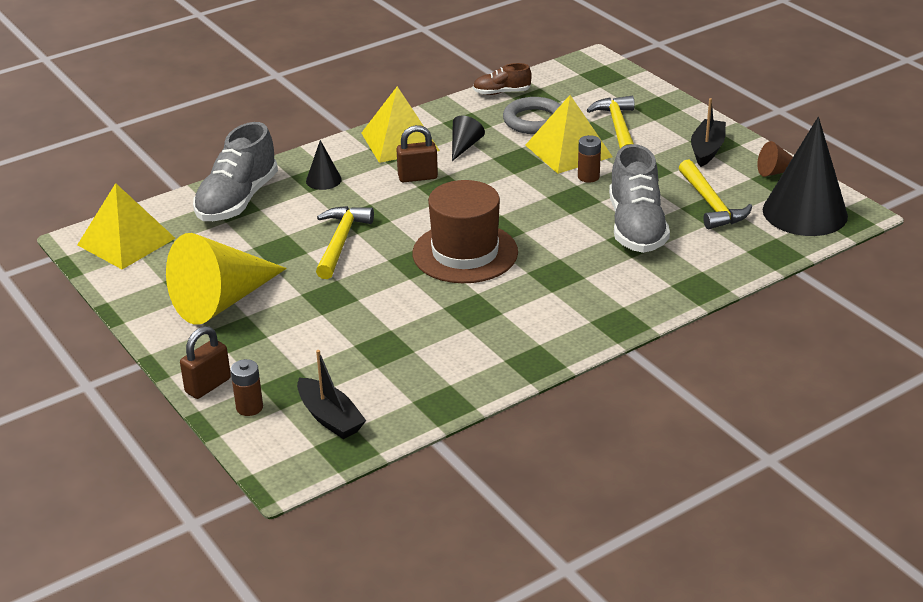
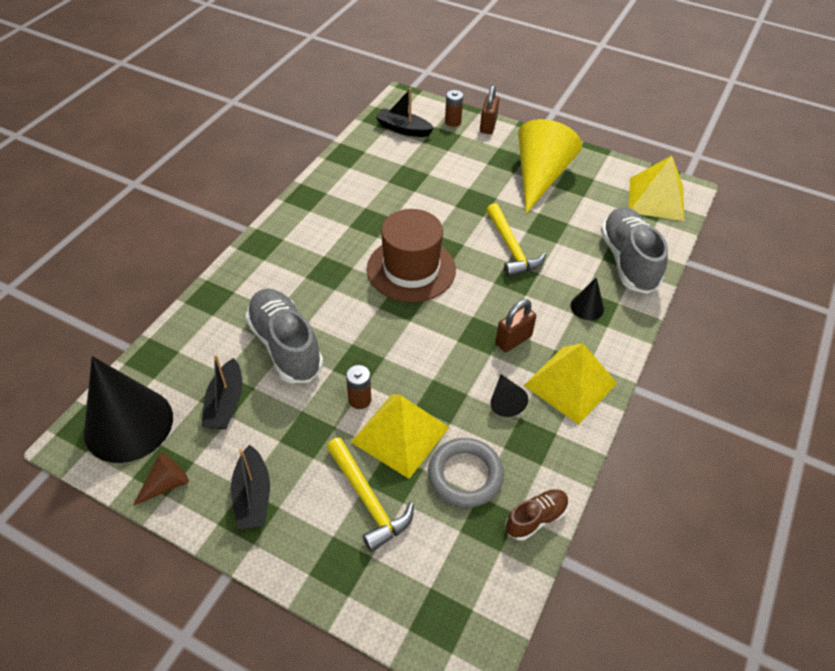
camera: 150 degrees right, 15 degrees up
(711, 204) = (226, 403): yellow hammer -> black boat

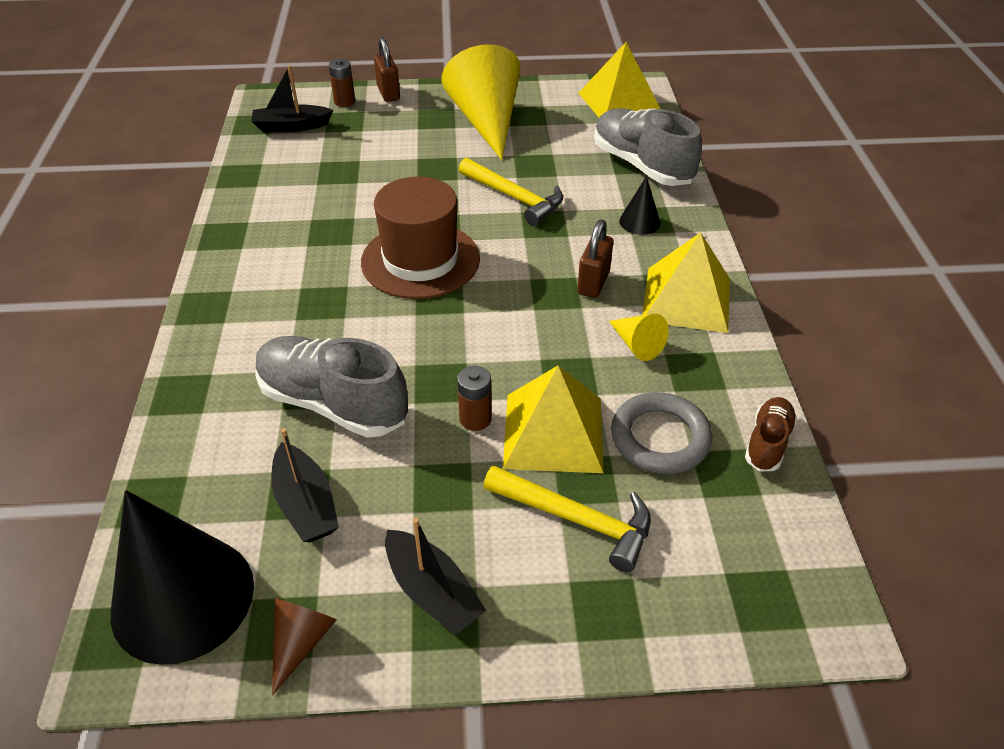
camera: 30 degrees left, 5 degrees down
(505, 401) = (636, 344): black cone -> yellow cone

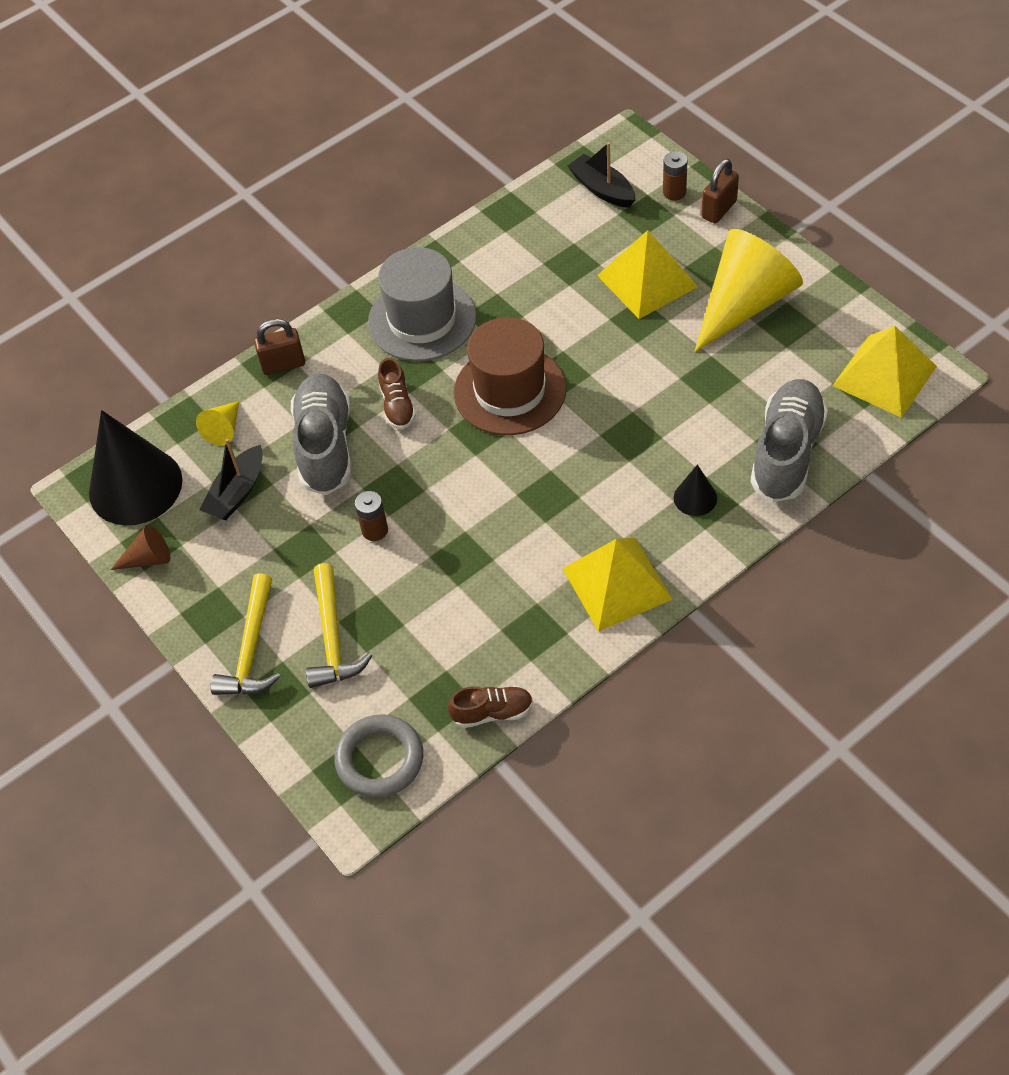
camera: 60 degrees right, 10 degrees up
(277, 271) = (422, 319): none -> grey hat
(349, 331) = (397, 405): none -> brown shoe
(432, 591) = (224, 597): black boat -> none
(514, 197) = (647, 395): yellow hammer -> yellow hammer (251, 648)
(553, 432) = (398, 581): yellow pyramid -> yellow pyramid (647, 281)
(593, 283) = (581, 512): brown padlock -> brown padlock (283, 364)
(636, 344) = (531, 580): yellow cone -> yellow cone (224, 429)
(660, 438) = (443, 645): grey ring -> grey ring (380, 759)

